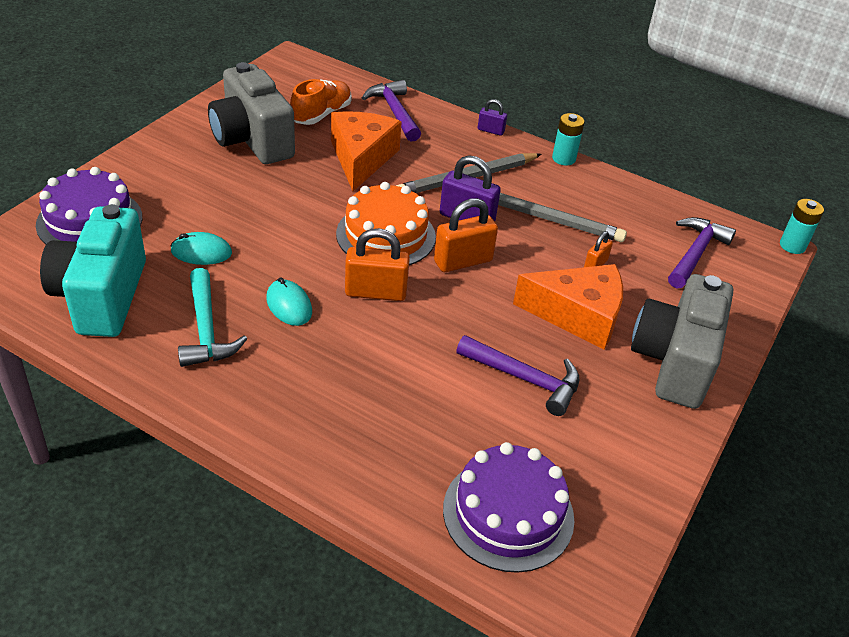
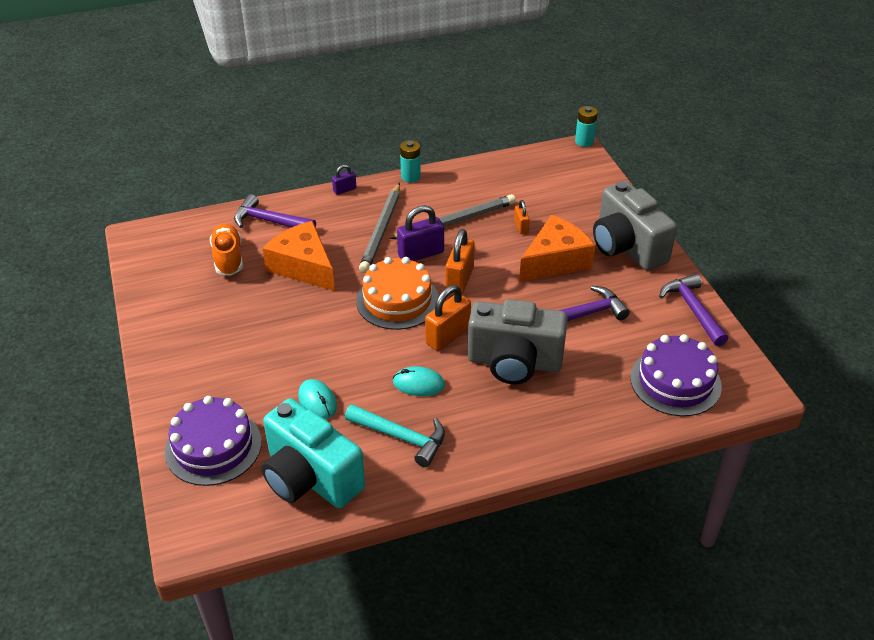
camera: 45 degrees left, 0 degrees up
(201, 252) = (317, 401): turquoise mouse -> turquoise mouse turned 75 degrees counterclockwise
(252, 140) = (216, 310): grey camera -> grey camera (514, 362)
(695, 253) = (552, 181): purple hammer -> purple hammer (693, 310)

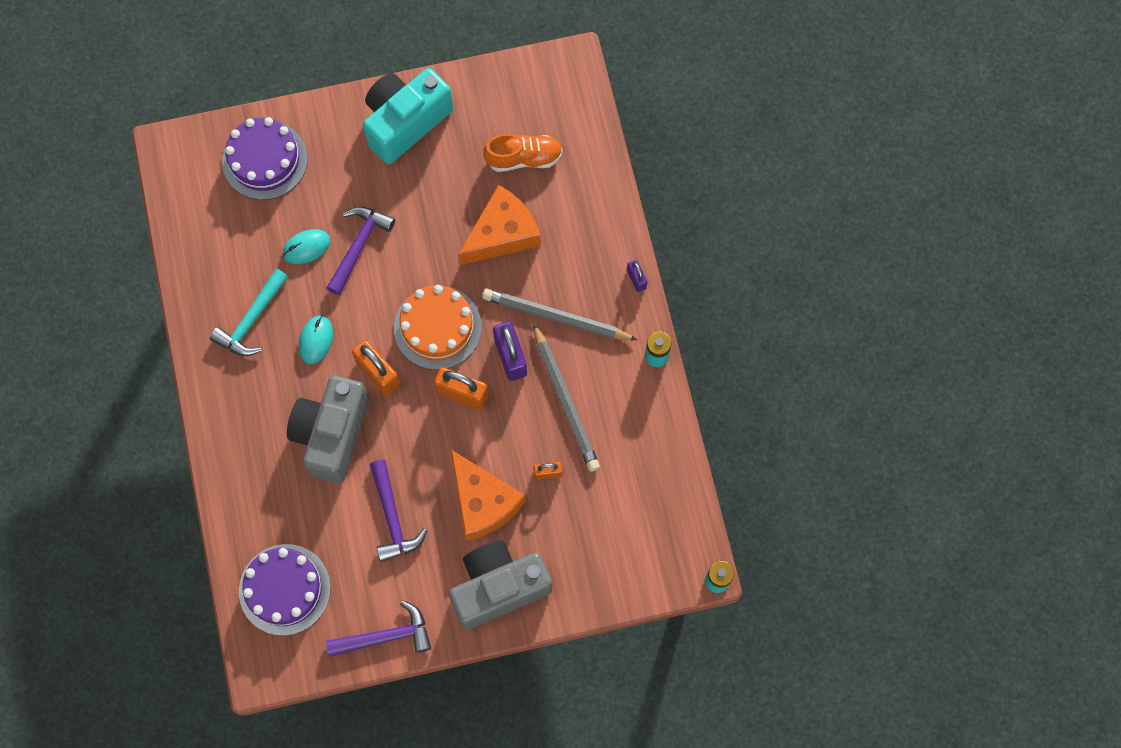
camera: 95 degrees right, 30 degrees up
(270, 221) = (584, 198): purple hammer -> purple hammer (359, 246)
(310, 477) = (218, 241): turquoise camera -> turquoise camera (405, 122)

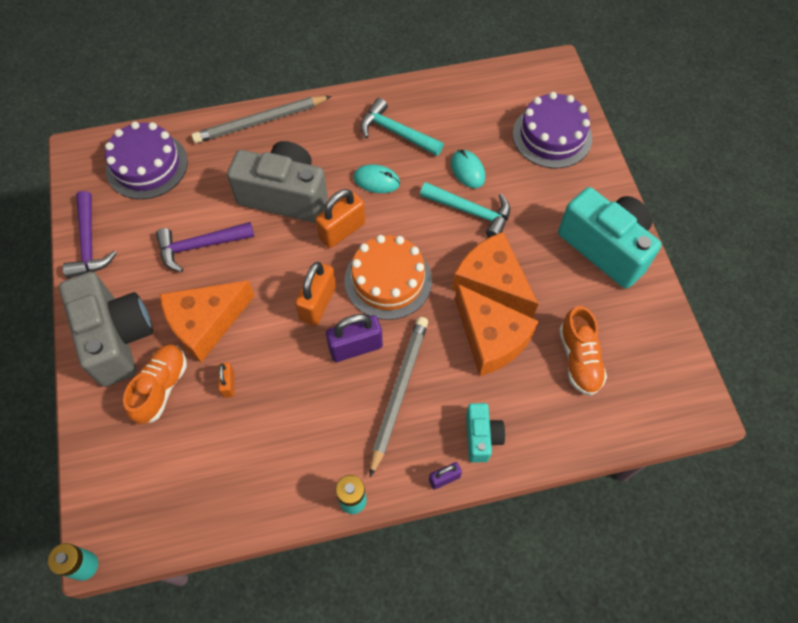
camera: 90 degrees right, 10 degrees down
(359, 246) = (470, 212): purple hammer -> turquoise hammer
(442, 230) = (492, 283): none -> orange cheese
(551, 536) = (161, 388): none -> orange shoe
(565, 400) = (305, 401): grey pencil -> grey pencil (260, 122)
(598, 247) = (481, 437): none -> turquoise camera

